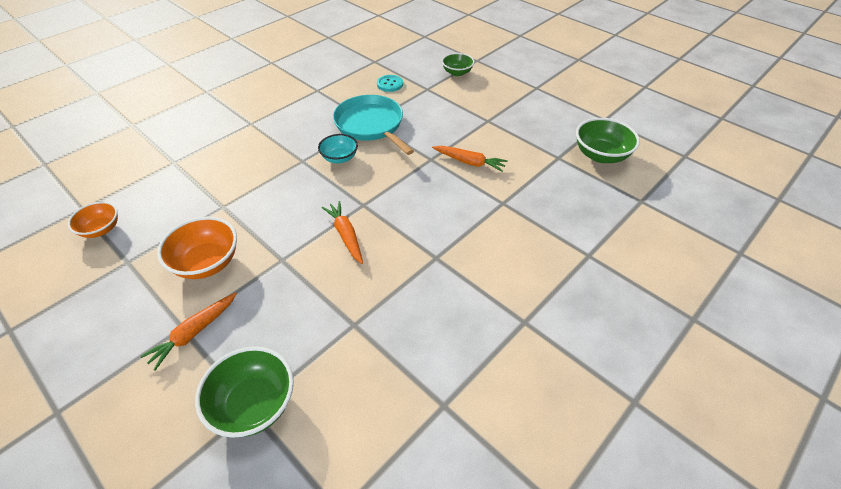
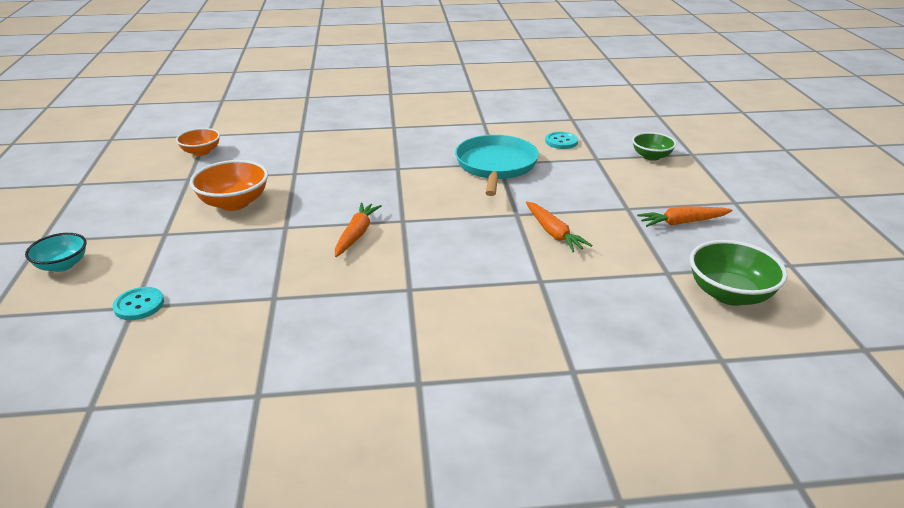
camera: 40 degrees right, 15 degrees down
(194, 333) = (166, 241): orange carrot -> orange carrot (682, 222)
(254, 404) = (139, 305): green bowl -> turquoise button
(339, 158) = (431, 179): turquoise bowl -> turquoise bowl (62, 265)

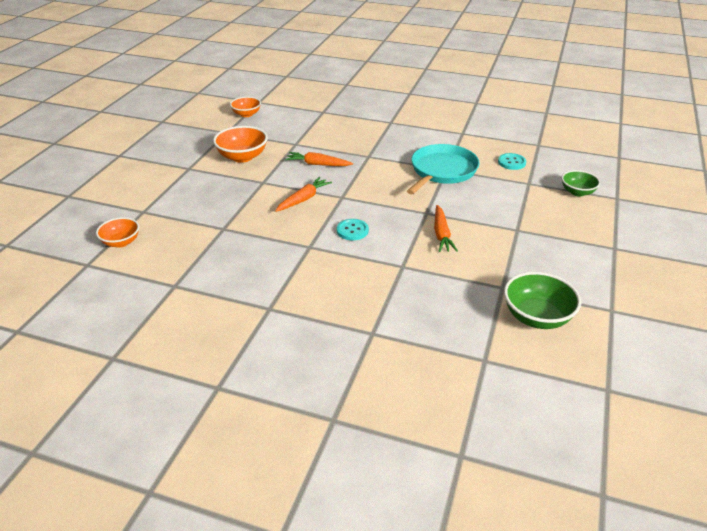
camera: 25 degrees right, 5 degrees up
(62, 265) = (121, 174): turquoise bowl -> none
(128, 358) = (121, 242): none -> orange bowl
(139, 305) = (146, 211): turquoise button -> turquoise button (352, 230)
(682, 222) = (552, 253): orange carrot -> orange carrot (318, 164)

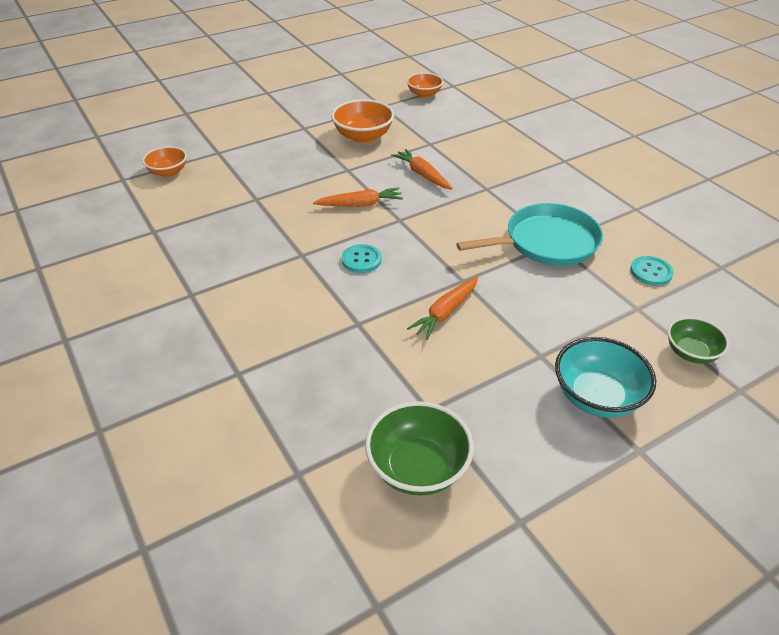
camera: 40 degrees right, 5 degrees up
(567, 234) = (597, 397): none -> turquoise bowl

